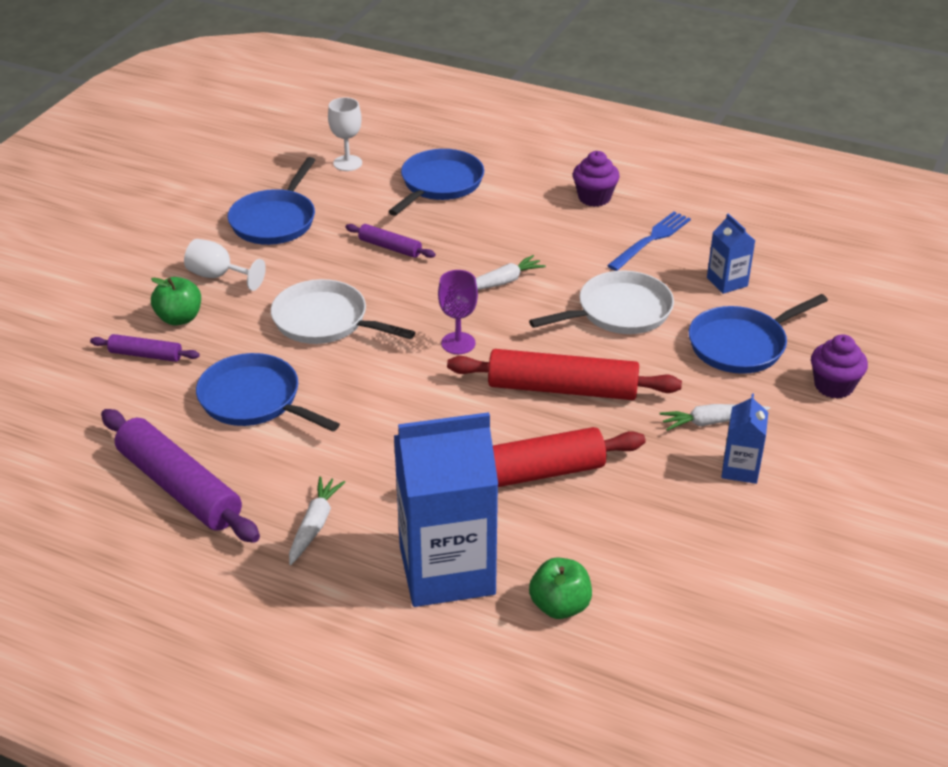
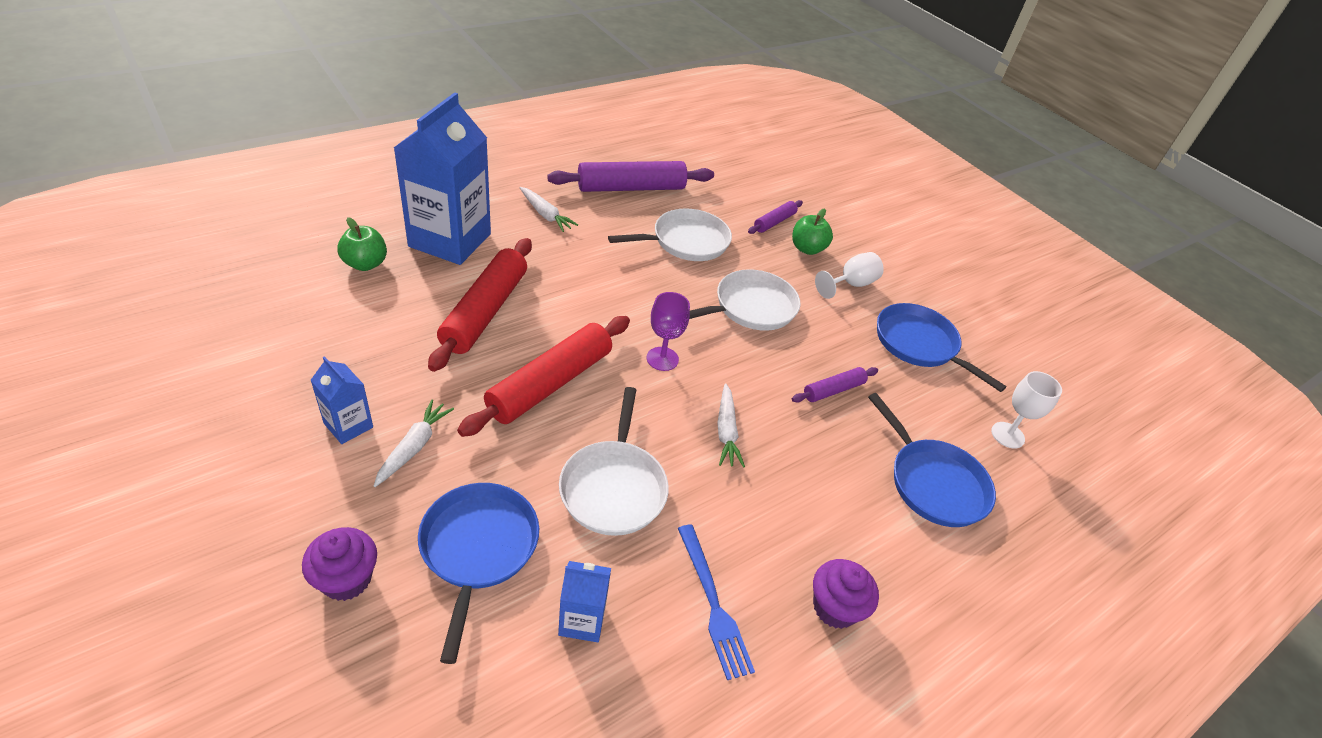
camera: 115 degrees right, 5 degrees up
(254, 400) = (686, 241): blue pan -> white pan

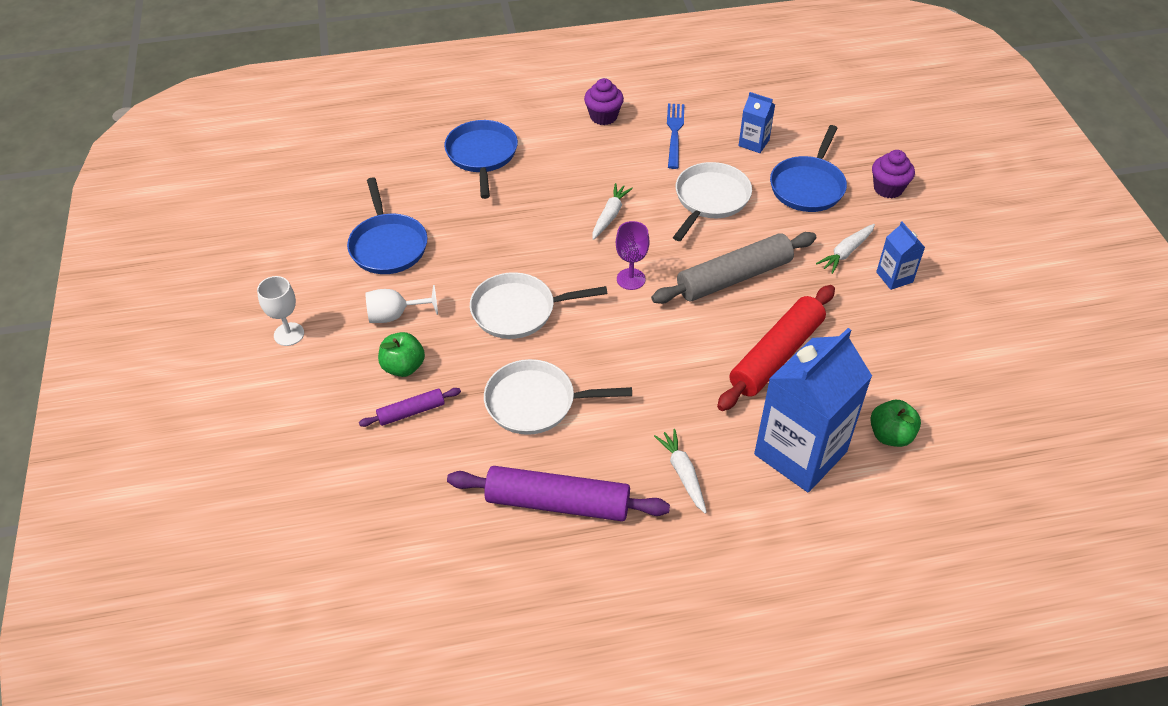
camera: 150 degrees left, 5 degrees up
(550, 383) = (734, 277): red rolling pin -> grey rolling pin
(833, 390) = (501, 226): purple rolling pin -> none
(1007, 435) = (392, 169): white goblet -> white goblet (289, 334)

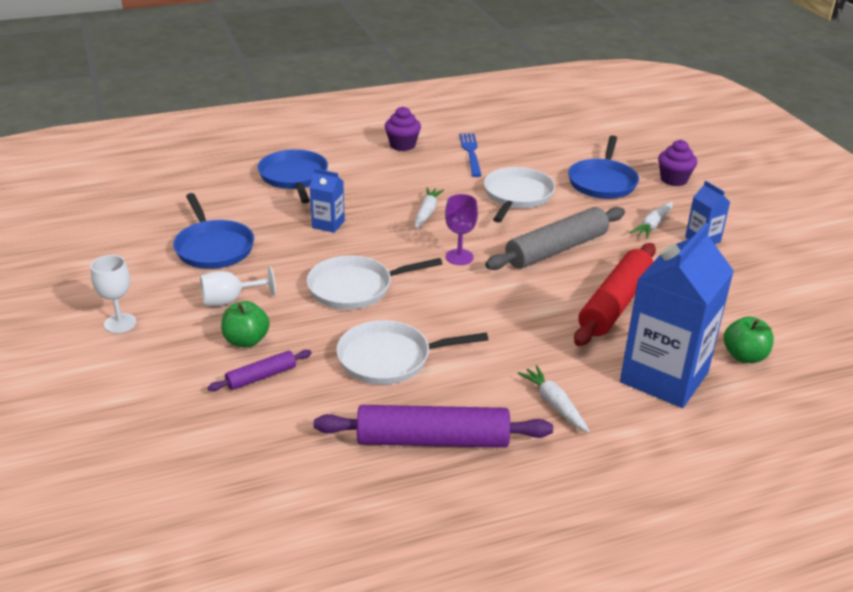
camera: 10 degrees left, 15 degrees down
(753, 143) = (544, 156): blue carton -> blue carton (328, 224)

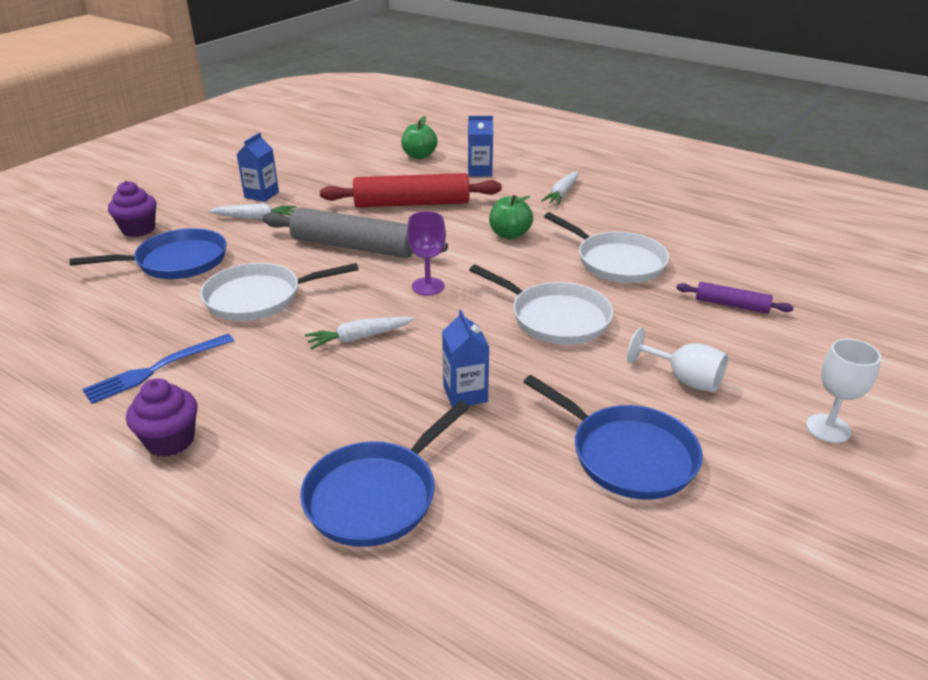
camera: 125 degrees left, 0 degrees up
(213, 247) = (627, 455): blue pan -> blue pan turned 105 degrees clockwise
(246, 340) = (712, 336): green apple -> green apple (510, 234)
(433, 440) = (662, 218): purple rolling pin -> none
(664, 377) = (479, 171): blue carton -> blue carton, size x0.46

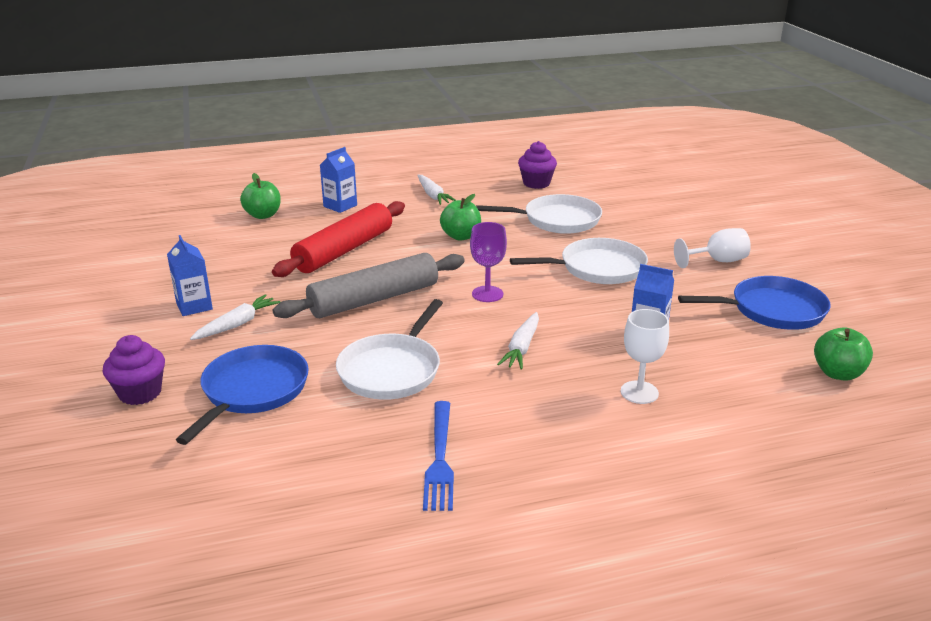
camera: 50 degrees left, 5 degrees down
(170, 440) = (562, 481): purple cupcake -> purple cupcake (536, 183)
(376, 496) = (727, 411): blue pan -> none
(546, 553) = (838, 373): none -> green apple
(731, 305) = (658, 213): purple rolling pin -> none
(828, 428) = (806, 247): white goblet -> white goblet (639, 392)

